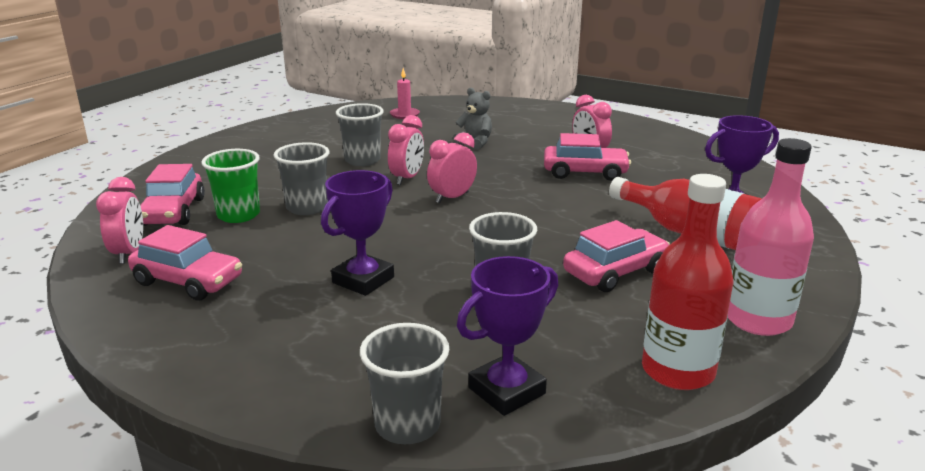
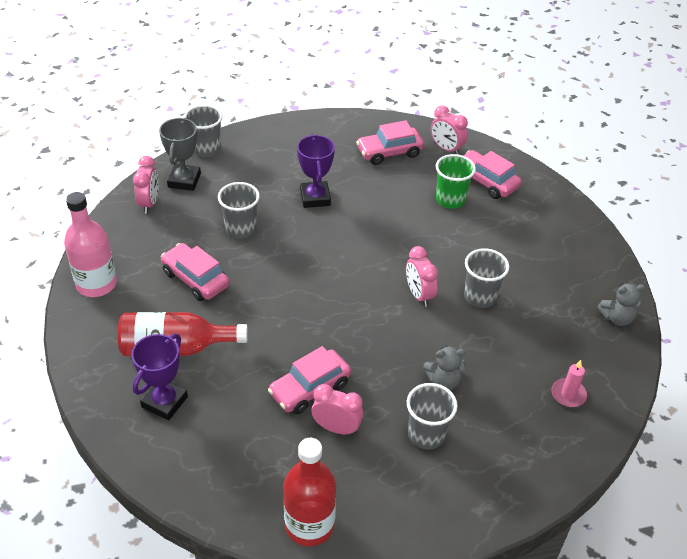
camera: 135 degrees right, 20 degrees up
(298, 122) = (616, 318): none -> grey teddy bear
(307, 207) = (427, 228): grey cup -> grey cup (426, 434)
(452, 198) = (361, 291): pink clock -> pink clock (149, 203)
(507, 391) = (184, 180): purple trophy -> grey trophy
(615, 272) = (195, 279): pink car -> pink car turned 120 degrees clockwise
(677, 371) = (120, 228): red bottle -> red bottle (309, 525)

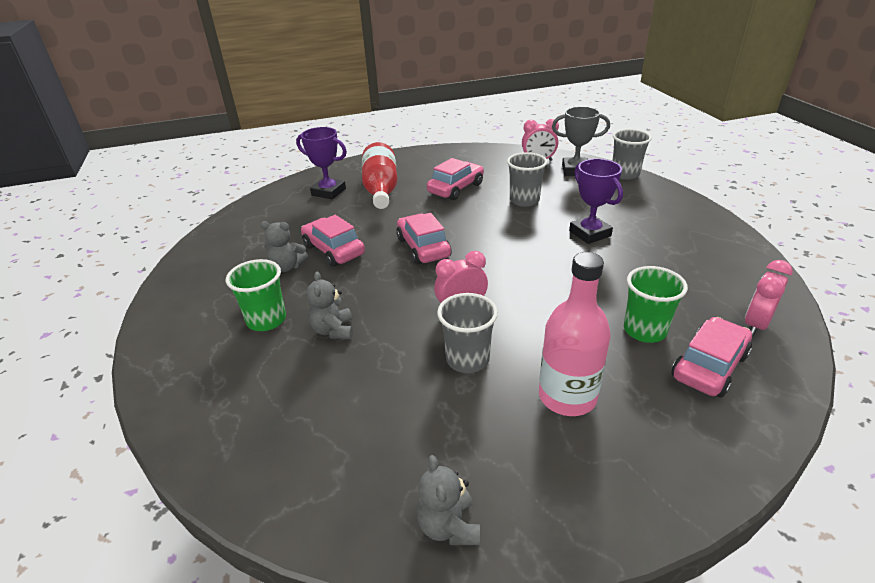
camera: 90 degrees right, 10 degrees down
(96, 284) = (442, 155): pink bottle -> pink bottle (567, 396)
(309, 525) = (195, 261): red bottle -> none
(315, 198) = (590, 233): purple trophy -> purple trophy turned 75 degrees clockwise
(336, 428) = (287, 267): pink clock -> grey teddy bear
(389, 152) = (707, 277): pink car -> pink car (423, 248)
(426, 434) = (266, 320): grey cup -> green cup
(568, 394) = (299, 446): pink candle -> none

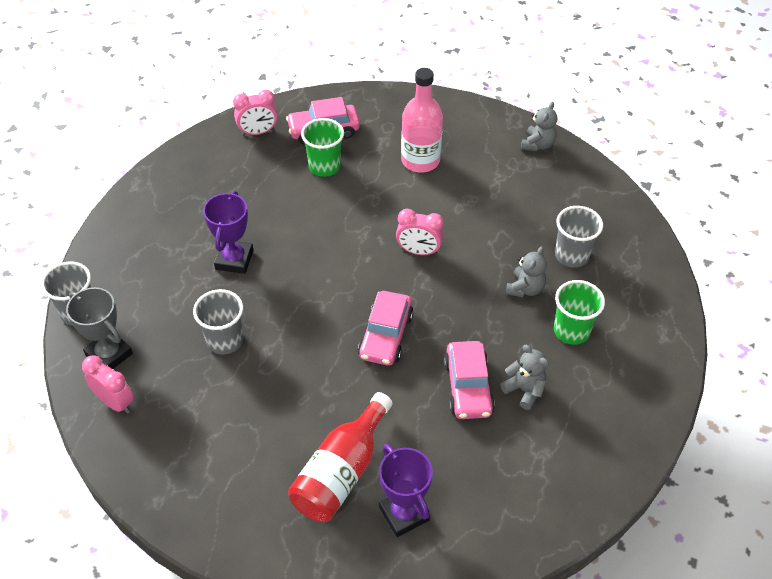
camera: 145 degrees left, 15 degrees up
(456, 188) = (262, 412): pink car -> none
(467, 359) = (452, 212): grey cup -> grey cup (571, 255)

